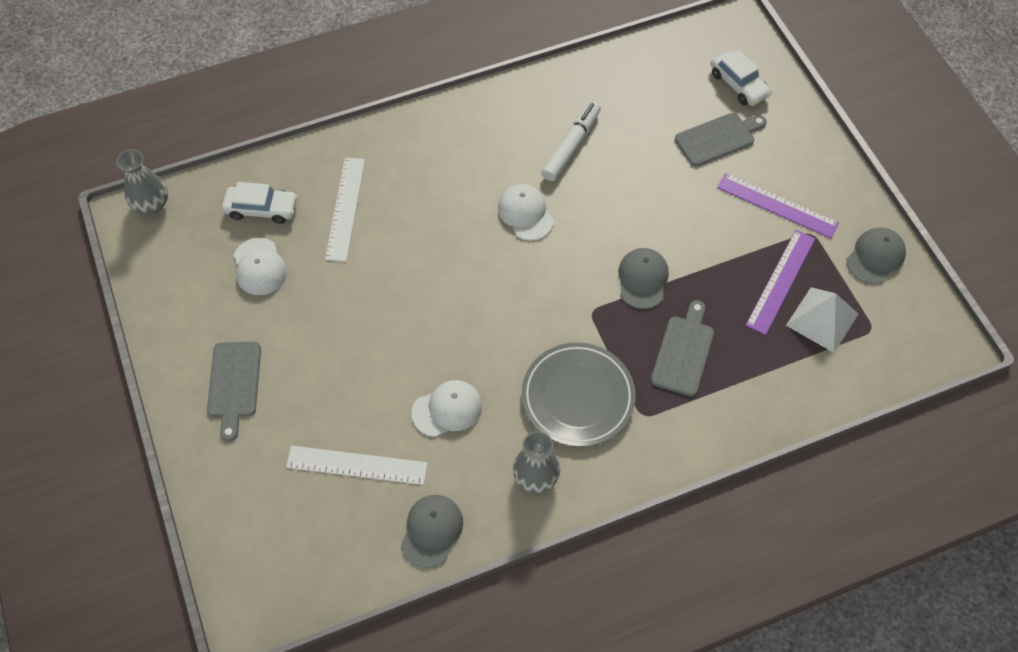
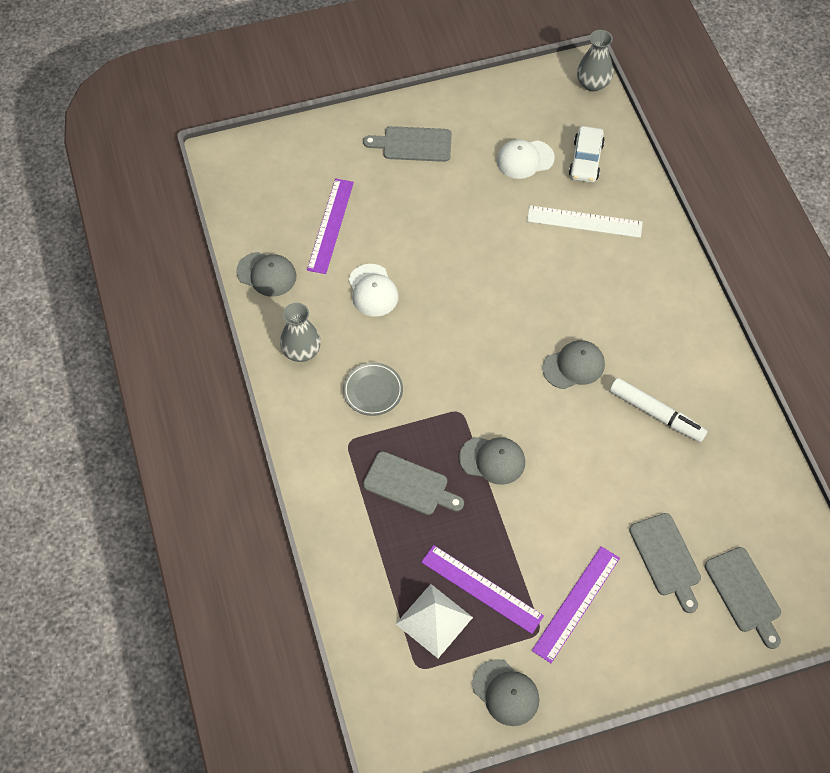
camera: 95 degrees right, 0 degrees up
(357, 465) = (331, 225): white ruler -> purple ruler
(525, 213) = (574, 366): white cap -> grey cap
(578, 397) = (373, 391): grey plate -> grey plate, size x0.59
(738, 84) = (744, 593): white car -> grey cutting board

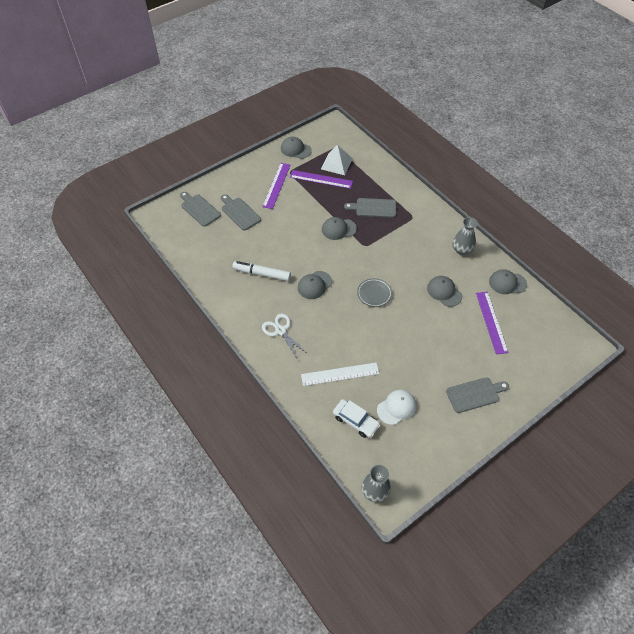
camera: 160 degrees right, 5 degrees down
(373, 290) = (444, 292): white cap -> grey cap
(373, 391) = (414, 242): grey plate -> grey plate (374, 294)
(586, 160) = (355, 421): white car -> white car turned 135 degrees clockwise
(651, 308) = (281, 331): none -> white scissors

